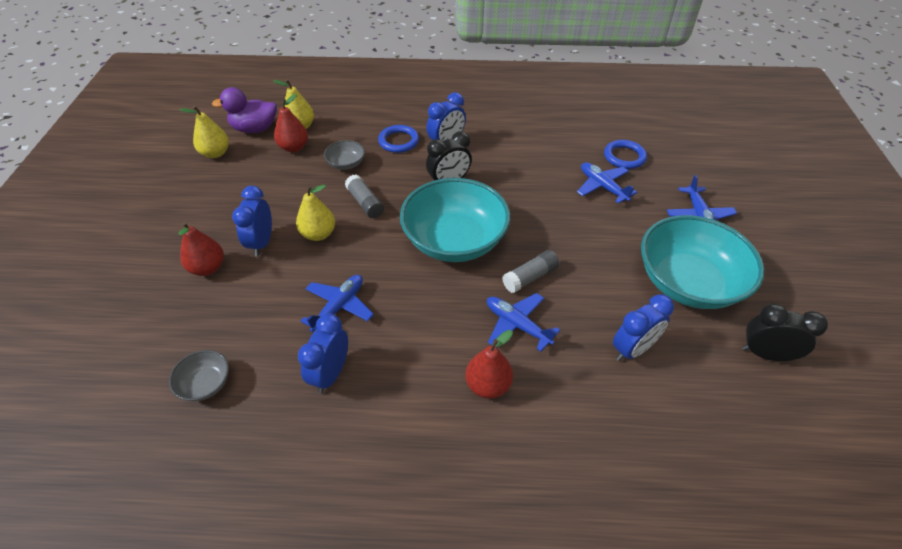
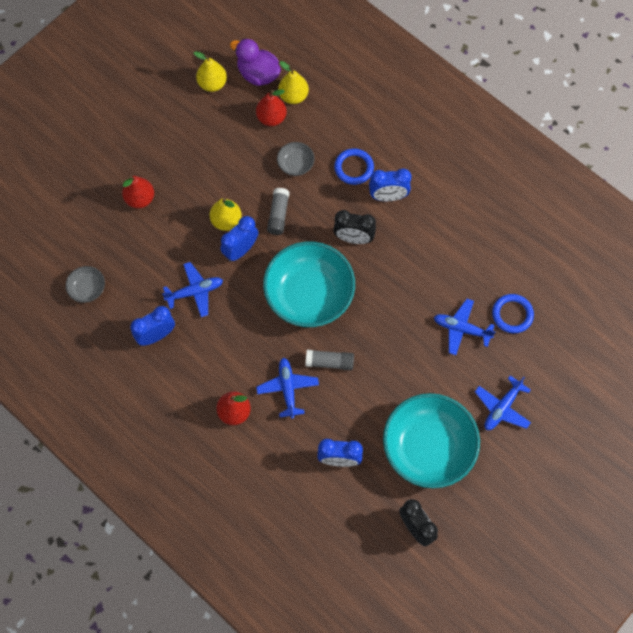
camera: 40 degrees right, 20 degrees up
(261, 243) = (185, 201): blue clock -> blue clock (240, 250)
(602, 187) = (461, 329): blue plane -> blue plane turned 75 degrees counterclockwise

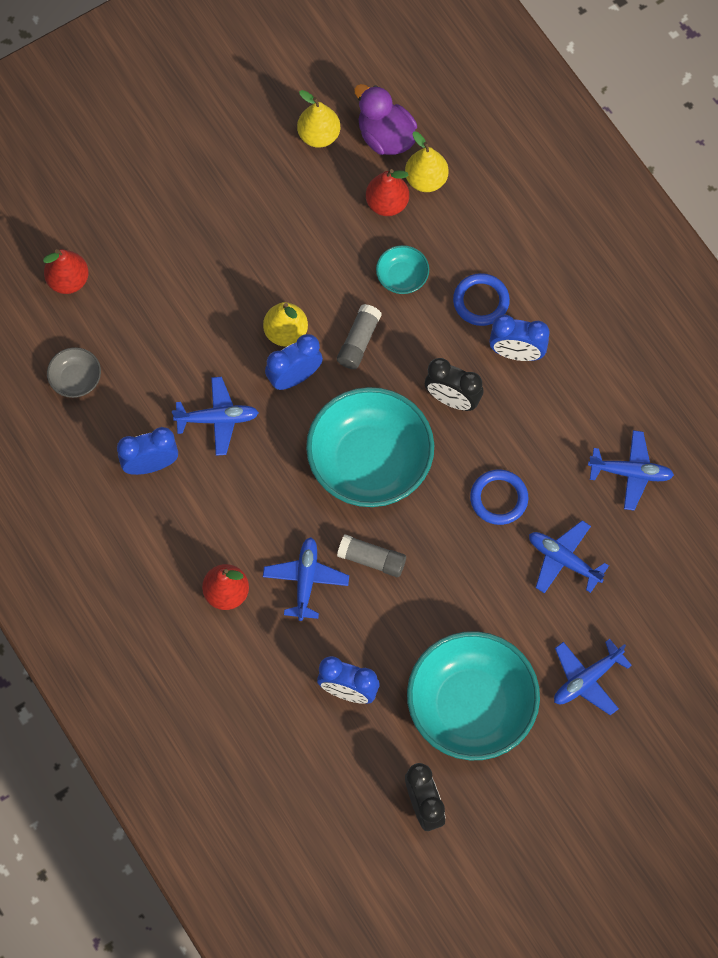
camera: 15 degrees right, 0 degrees up
(140, 199) = (177, 273): red pear -> red pear (68, 280)
(295, 164) = (402, 277): grey bowl -> turquoise bowl
(489, 258) = (631, 473): none -> blue plane
(512, 314) = (639, 558): blue ring -> blue ring (499, 498)

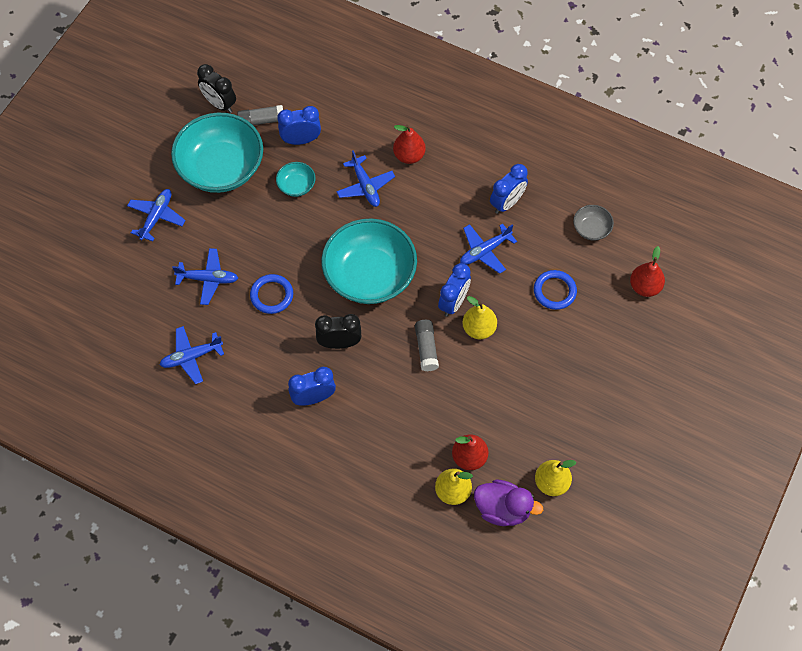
camera: 150 degrees right, 5 degrees down
(372, 559) = (332, 218): grey glue stick -> grey glue stick (261, 120)
(402, 277) = (425, 409): turquoise bowl -> turquoise bowl (296, 185)
(481, 301) = (359, 421): blue ring -> blue ring (554, 291)

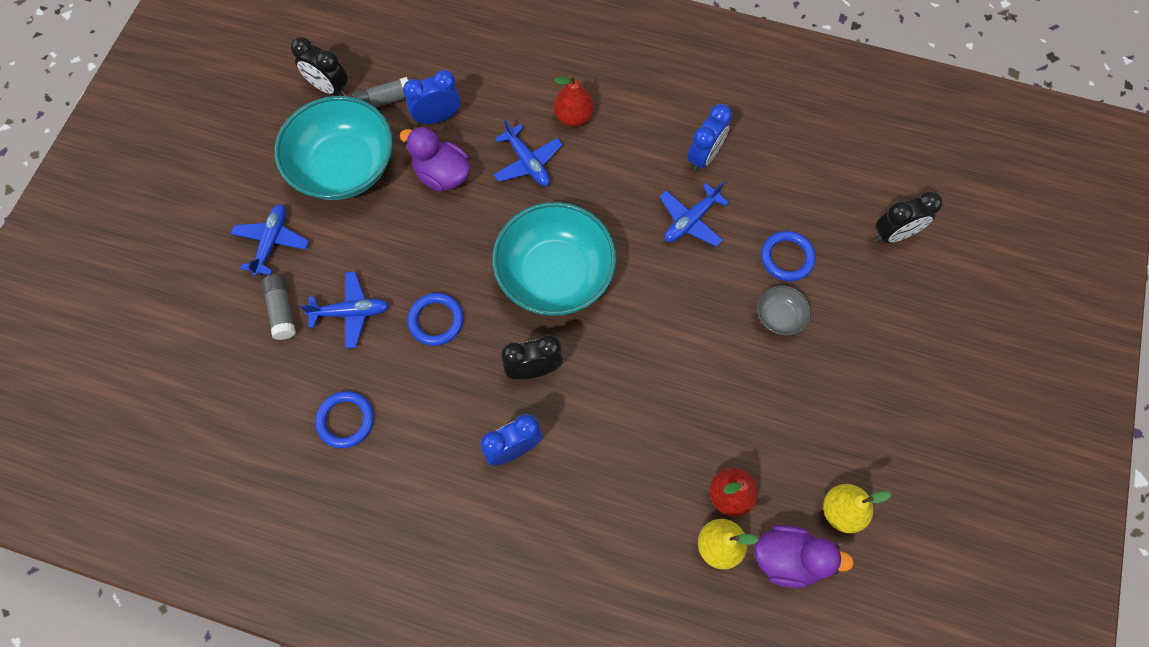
camera: 10 degrees left, 5 degrees up
(191, 357) = (345, 420): blue plane -> blue ring
(296, 185) = (442, 175): turquoise bowl -> purple duck
(426, 348) = (645, 357): grey glue stick -> grey glue stick (282, 310)
(453, 303) = (666, 292): blue clock -> none
(479, 329) = (705, 321): yellow pear -> none
(591, 229) = (812, 172): grey bowl -> grey bowl (779, 316)
(644, 287) = (894, 234): red pear -> black clock

